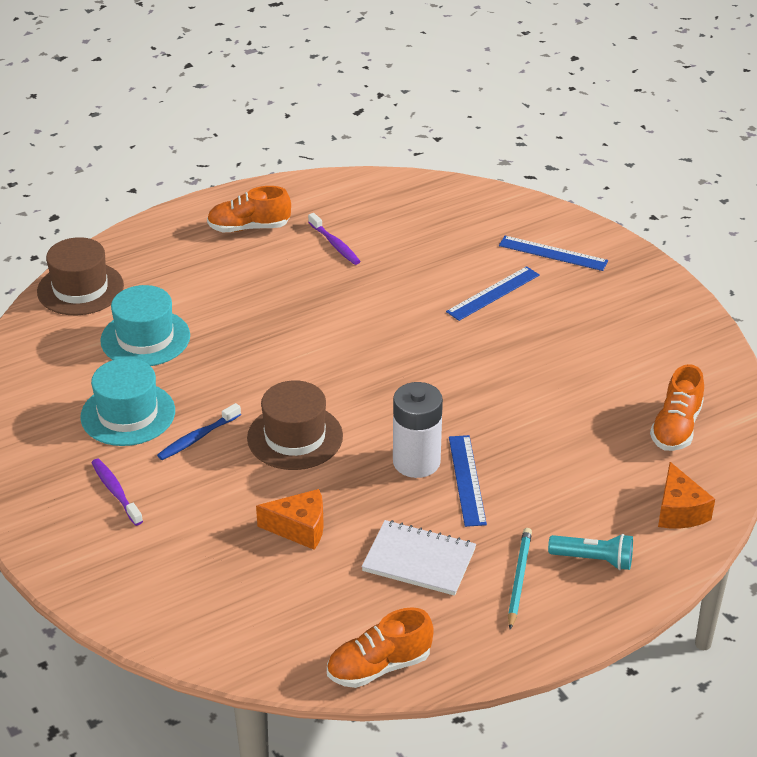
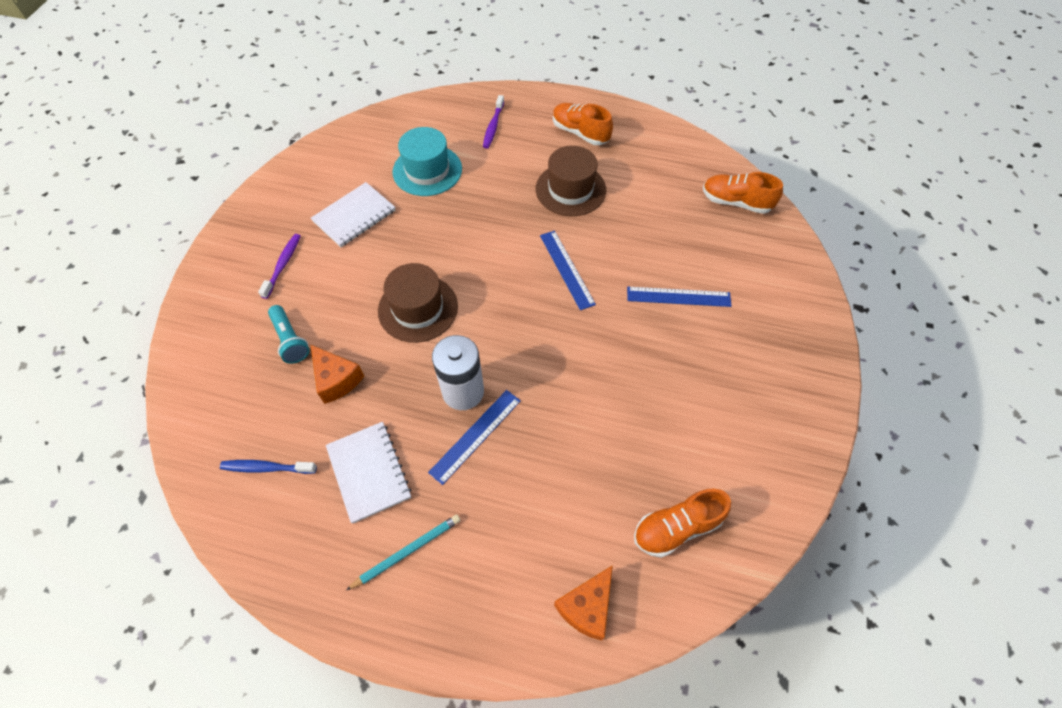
camera: 45 degrees right, 20 degrees up
(80, 289) = (436, 112): brown hat -> brown hat (570, 189)
(128, 414) = (354, 216): turquoise hat -> white notebook
(197, 438) = (367, 263): blue toothbrush -> blue toothbrush (266, 468)
(335, 244) = (618, 181): purple toothbrush -> purple toothbrush (493, 126)
(379, 666) = (245, 532): orange shoe -> orange shoe (736, 202)
(553, 253) = (764, 295): blue ruler -> blue ruler (566, 269)
(593, 559) = (474, 587): turquoise flashlight -> turquoise flashlight (290, 340)

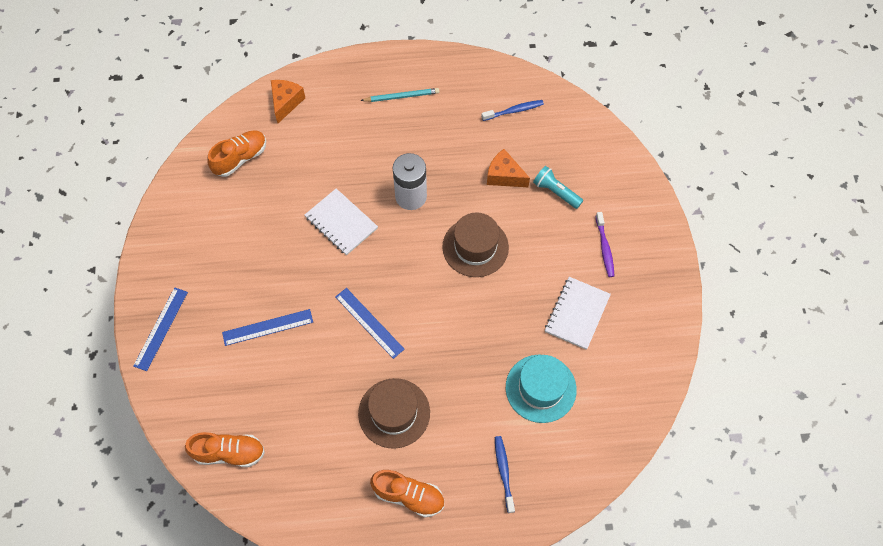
camera: 160 degrees right, 5 degrees up
(369, 472) = (448, 128): white notebook -> white notebook (341, 223)
(407, 551) = (401, 96): turquoise pencil -> turquoise pencil turned 135 degrees counterclockwise
(475, 435) = (389, 171): blue ruler -> blue ruler (161, 328)
(493, 126) = (503, 472): purple toothbrush -> blue toothbrush

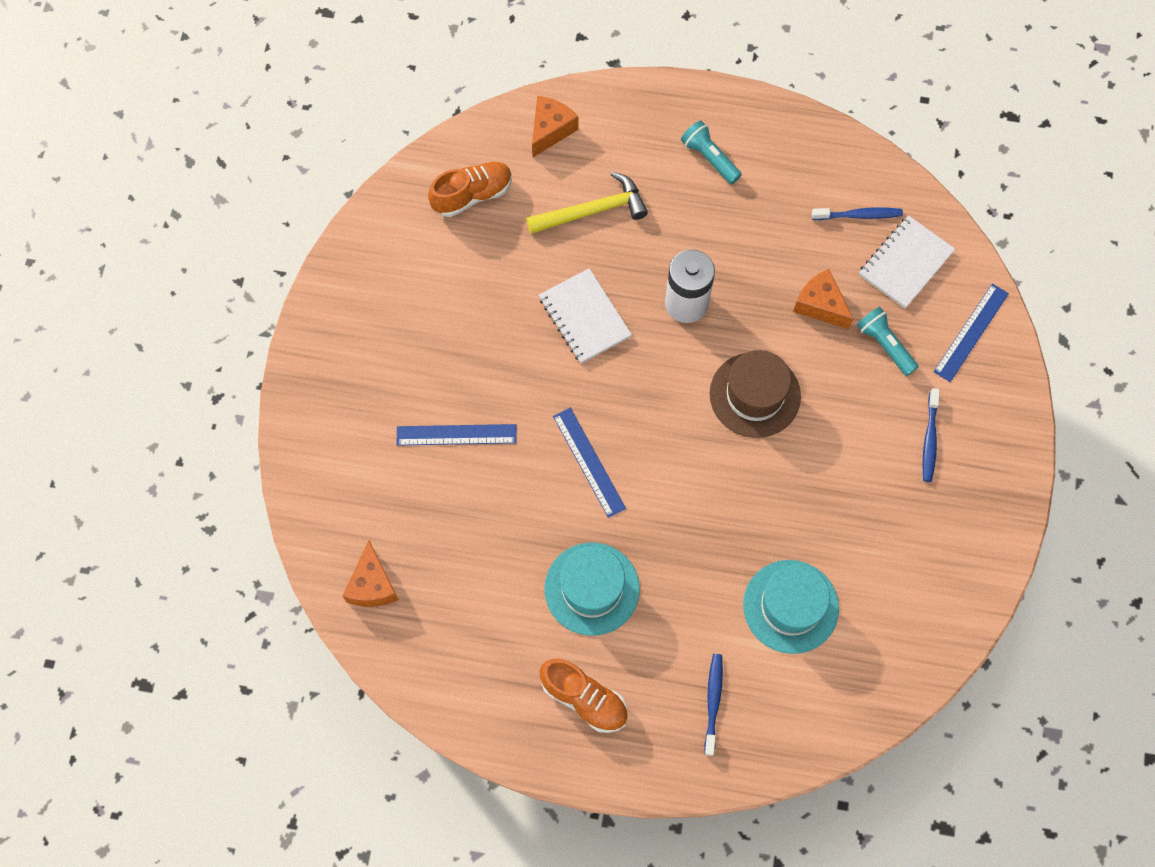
camera: 15 degrees right, 5 degrees up
(161, 328) = (320, 402): blue ruler -> blue ruler (971, 332)
(229, 452) = (372, 585): orange shoe -> orange cheese
(329, 149) = (593, 211): none -> yellow hammer
(394, 413) = (592, 588): brown hat -> turquoise hat
(401, 96) = (709, 158): turquoise pencil -> turquoise flashlight
(577, 314) = (866, 519): white notebook -> white notebook (905, 263)
(604, 248) = (929, 439): purple toothbrush -> blue toothbrush

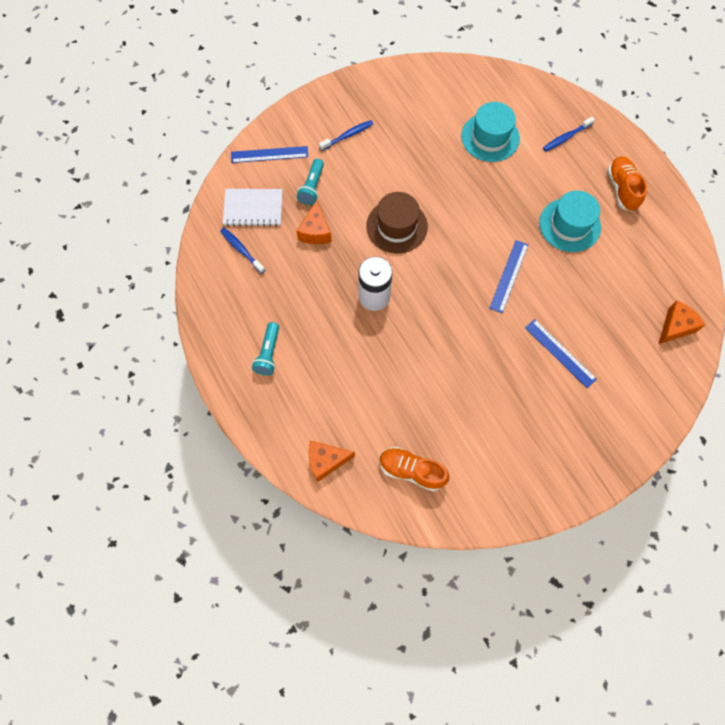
camera: 130 degrees left, 0 degrees up
(584, 317) = (431, 342): white notebook -> none
(593, 211) = (360, 391): yellow hammer -> none

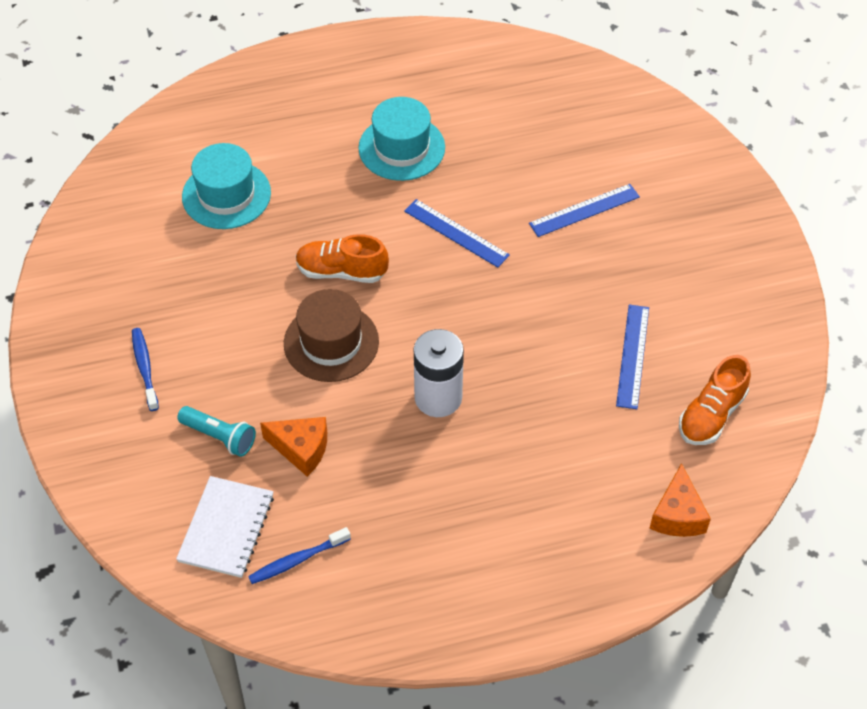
camera: 75 degrees left, 15 degrees down
(268, 353) = (490, 556): turquoise flashlight -> none
(269, 154) = (132, 484): blue ruler -> blue ruler (632, 356)
(566, 137) = (264, 113): blue toothbrush -> none
(622, 189) = (368, 80): orange shoe -> orange shoe (341, 271)
(675, 327) = (580, 89): orange cheese -> none

